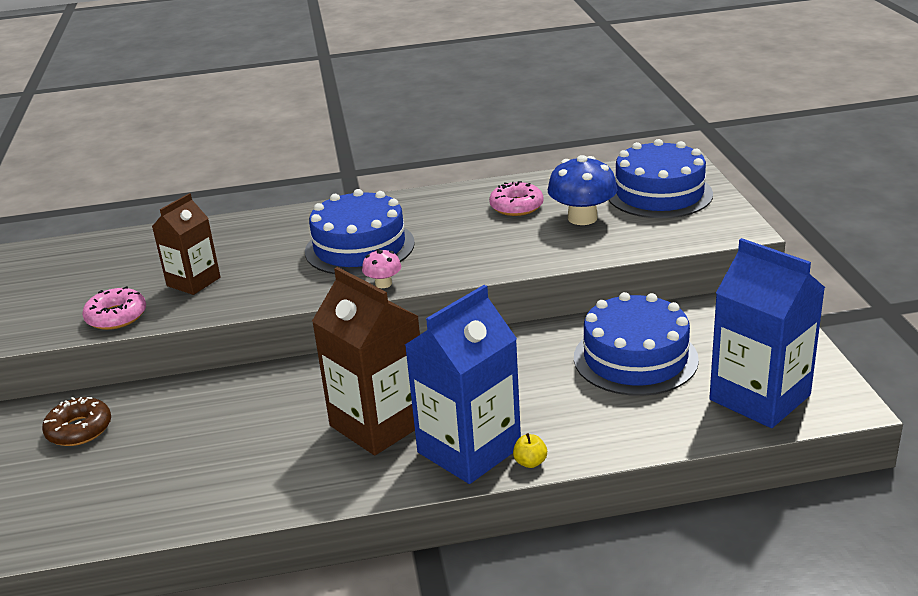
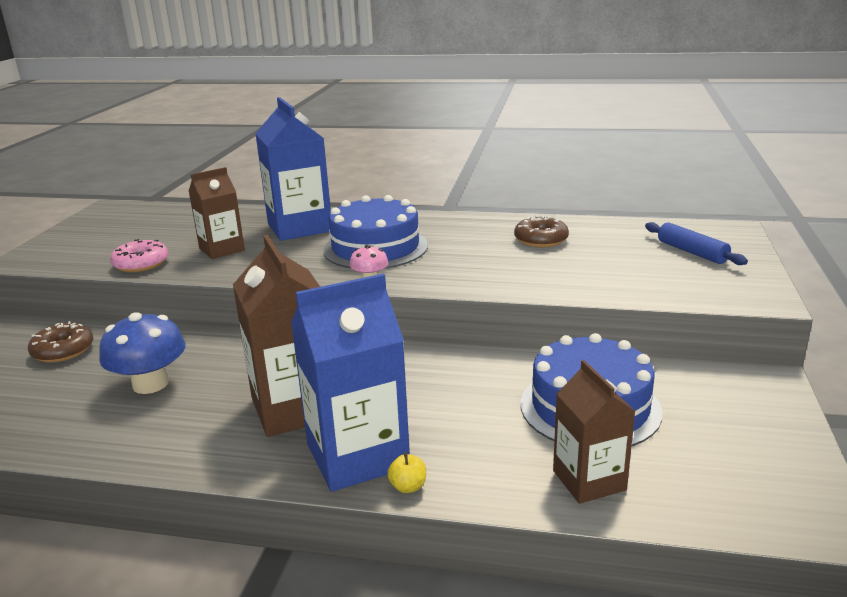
camera: 20 degrees right, 5 degrees down
(516, 206) = (541, 240): pink donut -> brown donut
(582, 218) = (598, 259): blue mushroom -> blue mushroom (150, 384)
(659, 194) = (692, 252): blue cake -> blue rolling pin
(668, 418) = (589, 480): none -> brown carton
(759, 397) = (712, 485): blue carton -> blue carton (299, 227)

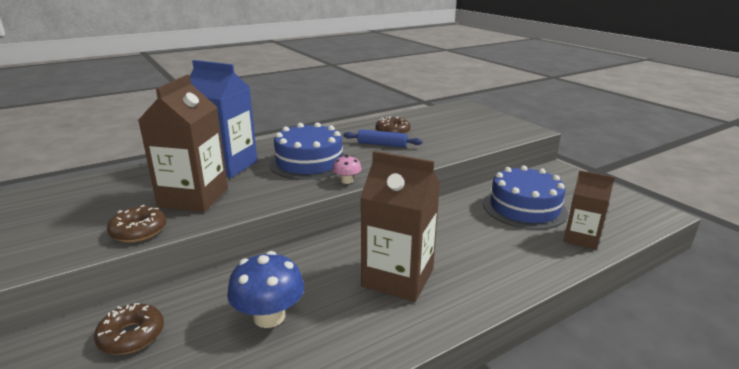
camera: 45 degrees left, 0 degrees up
(141, 263) = (139, 231): pink donut -> brown donut
(222, 249) = (194, 198): brown carton -> brown carton, size x1.62
(357, 456) = (479, 283): blue carton -> none
(408, 487) = (528, 283): yellow apple -> none
(692, 252) = (468, 119): blue rolling pin -> blue rolling pin (382, 144)

